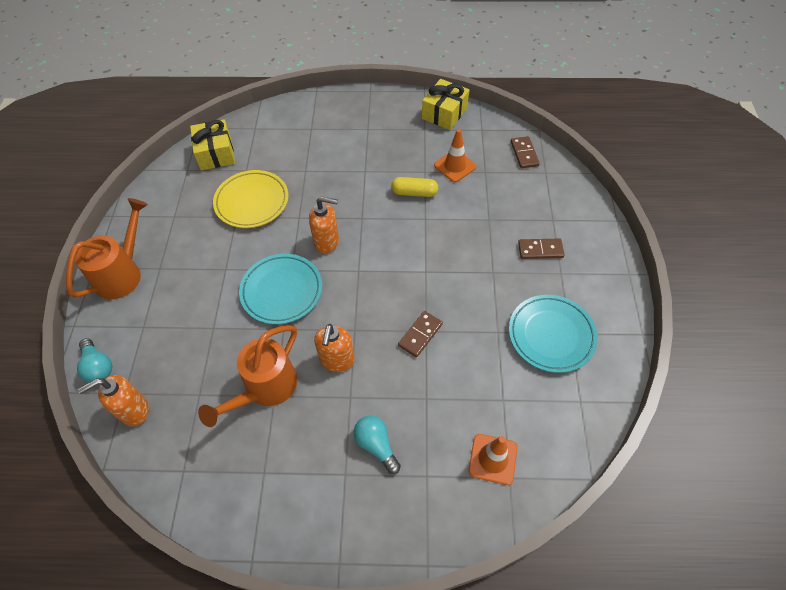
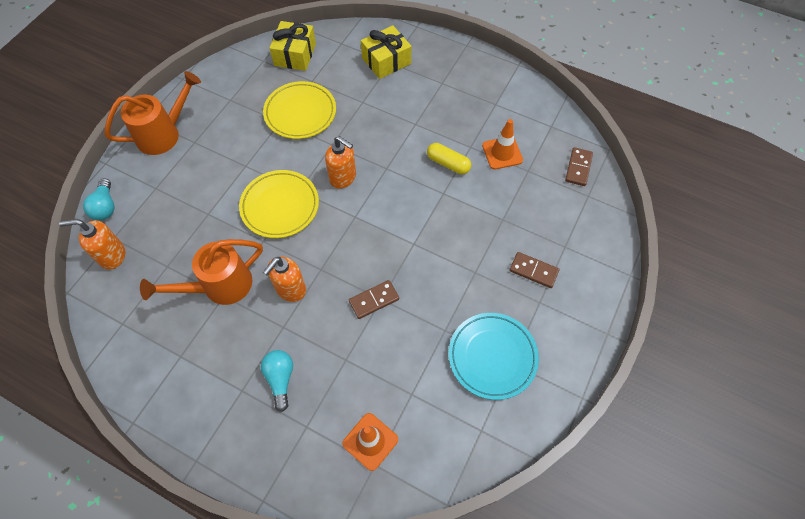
camera: 25 degrees right, 5 degrees up
(282, 291) = (280, 206): turquoise plate -> yellow plate
(444, 113) = (524, 95): yellow gift -> yellow gift (386, 61)

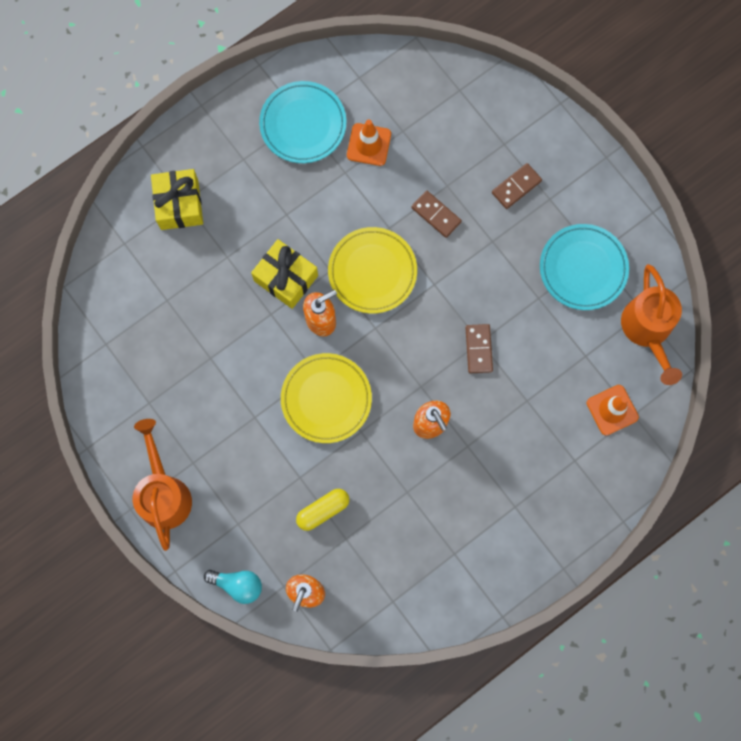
camera: 65 degrees left, 15 degrees up
(220, 286) = (394, 492): orange watering can -> orange watering can (647, 330)
(280, 379) = (519, 467): turquoise light bulb -> none
(295, 55) = (115, 304): yellow gift -> yellow gift (286, 278)
(300, 113) = (209, 331): yellow plate -> yellow plate (372, 272)
(448, 163) = (355, 205): yellow capsule -> yellow capsule (323, 510)
(491, 107) = (303, 124): none -> turquoise plate
(578, 168) = (423, 80): brown domino -> brown domino (436, 215)

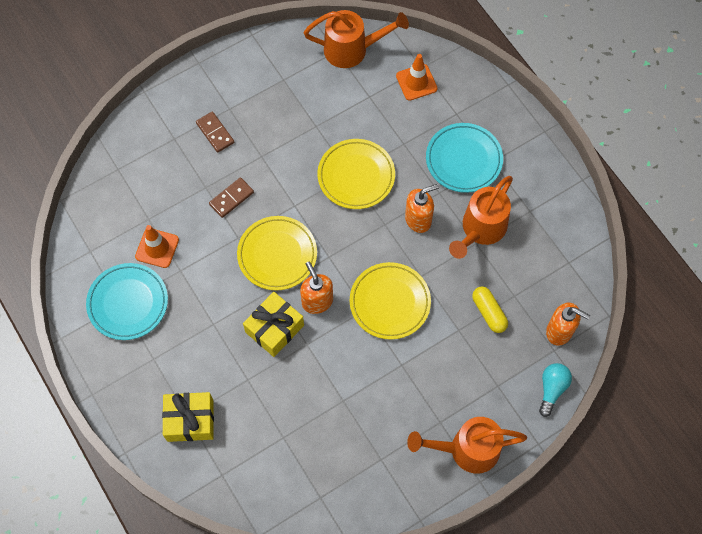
camera: 85 degrees left, 10 degrees down
(424, 496) = (480, 230): none -> orange watering can
(478, 349) = (356, 176): brown domino -> yellow plate
(583, 268) = (294, 90): turquoise plate -> turquoise plate (463, 160)

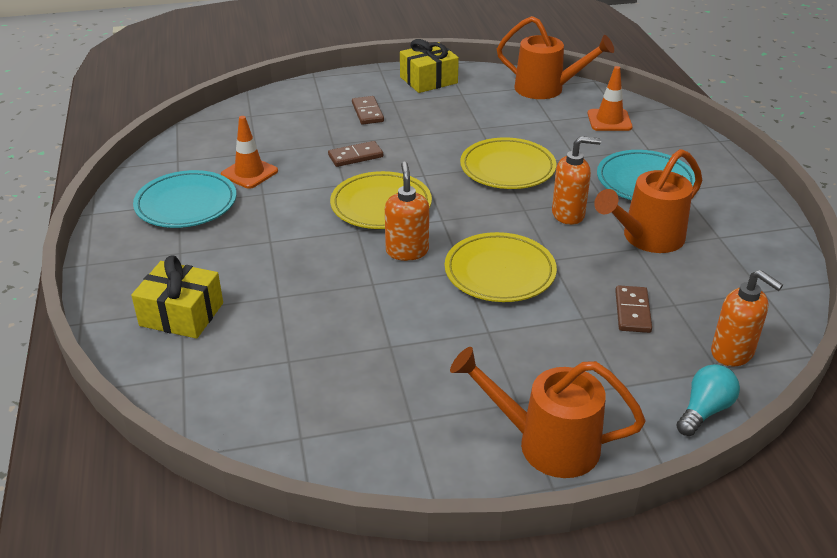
camera: 20 degrees right, 30 degrees down
(274, 329) = (340, 261): yellow gift -> yellow gift (428, 80)
(489, 312) = (632, 311): yellow capsule -> brown domino

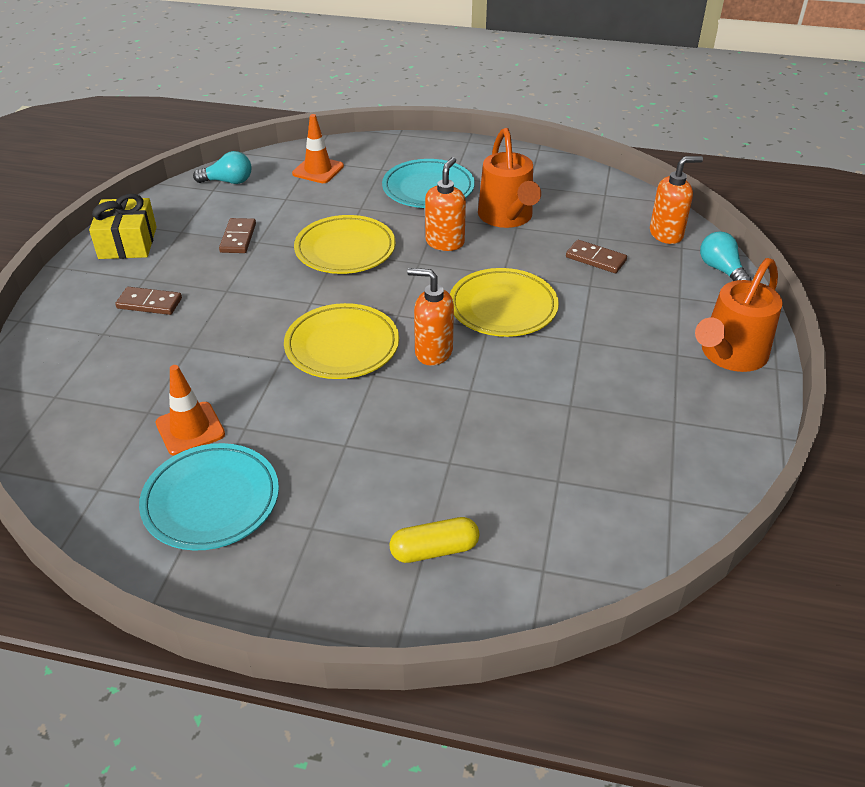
camera: 65 degrees left, 5 degrees up
(181, 314) = (434, 550): yellow gift -> yellow capsule
(355, 156) = (233, 337): brown domino -> brown domino (238, 238)
(546, 89) = (228, 181): orange watering can -> turquoise light bulb

